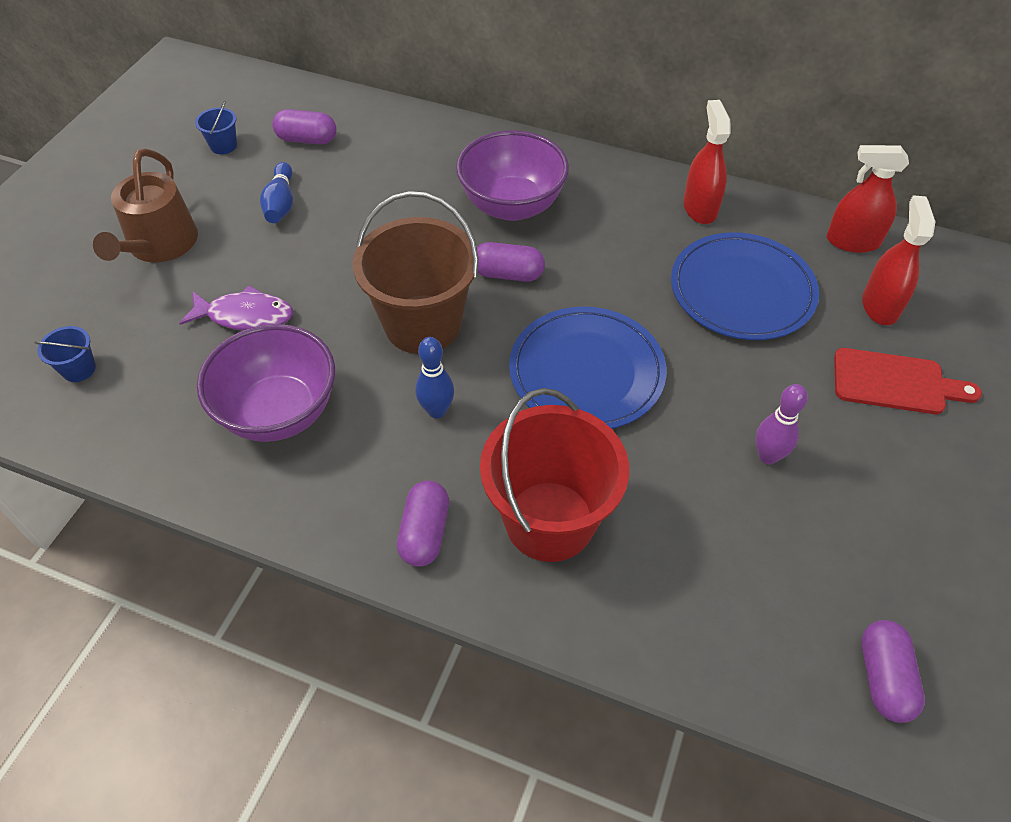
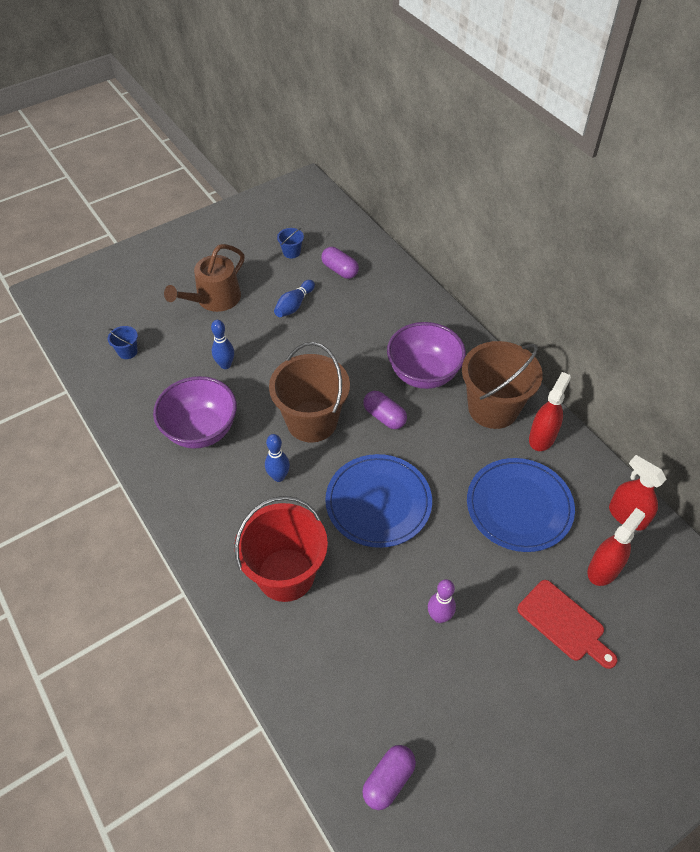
camera: 35 degrees right, 0 degrees up
(245, 316) = (225, 365): purple fish -> blue bowling pin
(424, 533) = (219, 540): purple capsule -> none
(622, 204) = (493, 408): none -> brown bucket

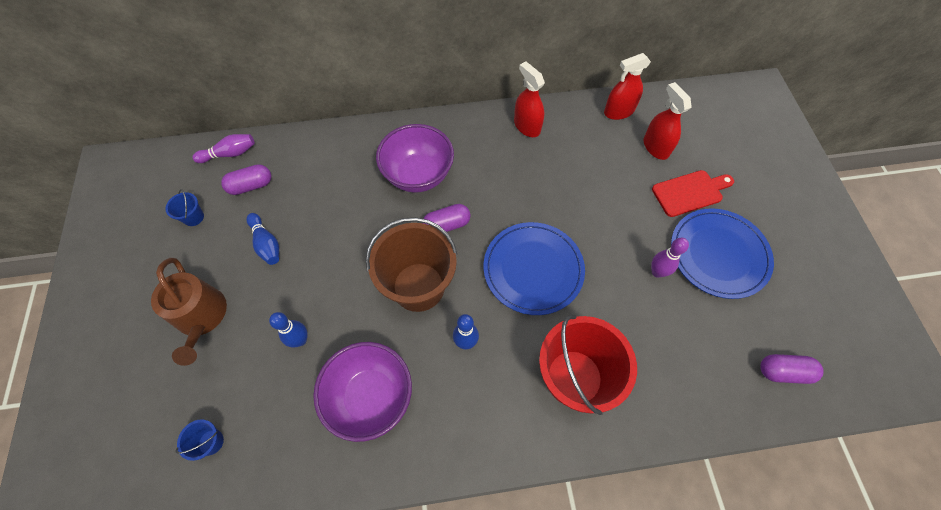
camera: 65 degrees left, 10 degrees up
(360, 243) = (230, 154): none -> purple bowling pin
(388, 780) = (783, 371): purple capsule -> purple capsule turned 60 degrees counterclockwise
(493, 408) = (482, 144): brown bucket -> none
(519, 506) = (582, 172): blue plate -> blue plate (718, 254)

